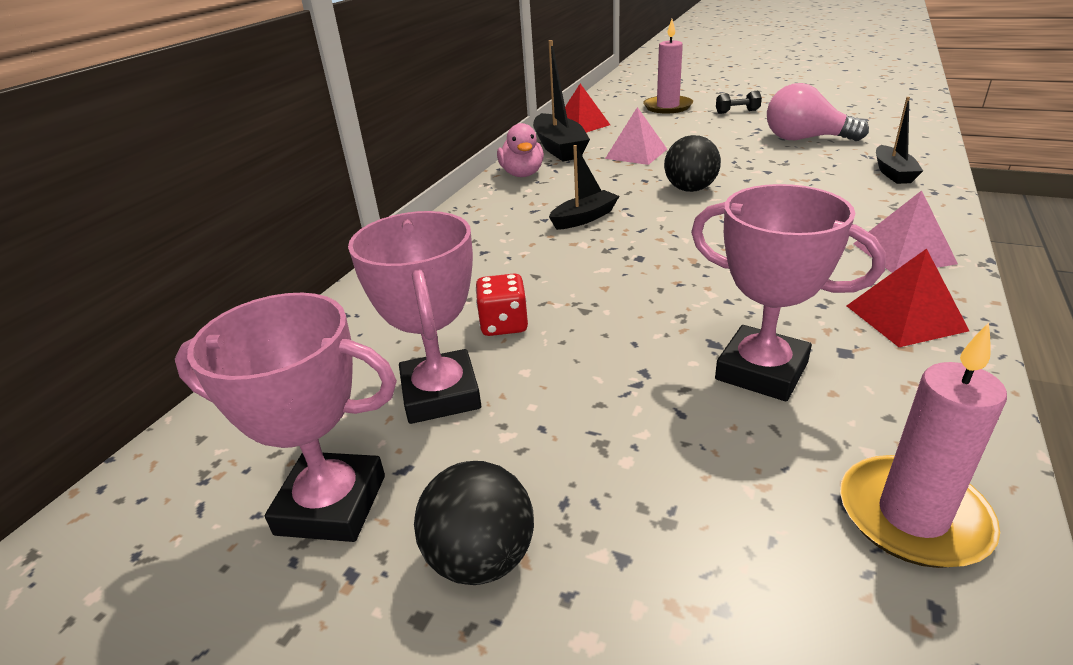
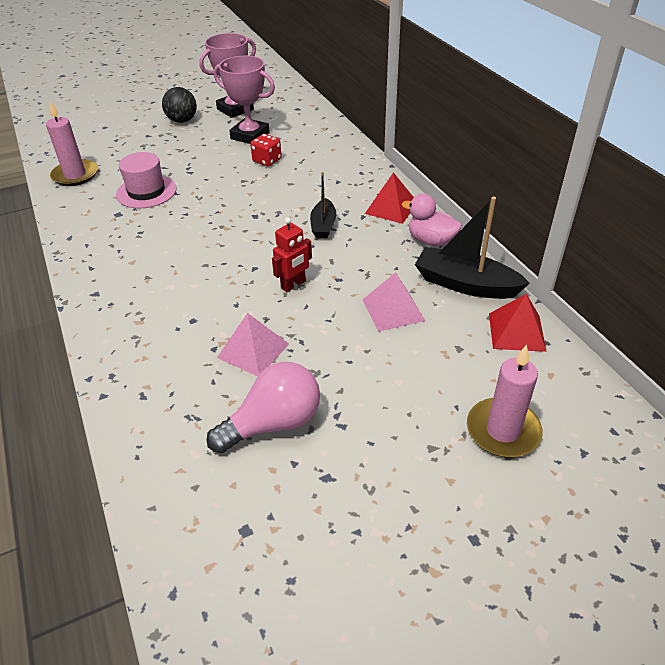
camera: 130 degrees right, 10 degrees up
(690, 189) = (293, 285): black ball -> red robot
(737, 112) = (409, 463): black dumbbell -> none
(761, 371) = (146, 192): pink trophy -> pink hat
(893, 173) = (155, 392): black boat -> none
(903, 253) = (113, 288): pink pyramid -> pink pyramid (253, 350)
(905, 318) = (98, 242): red pyramid -> red pyramid (391, 208)

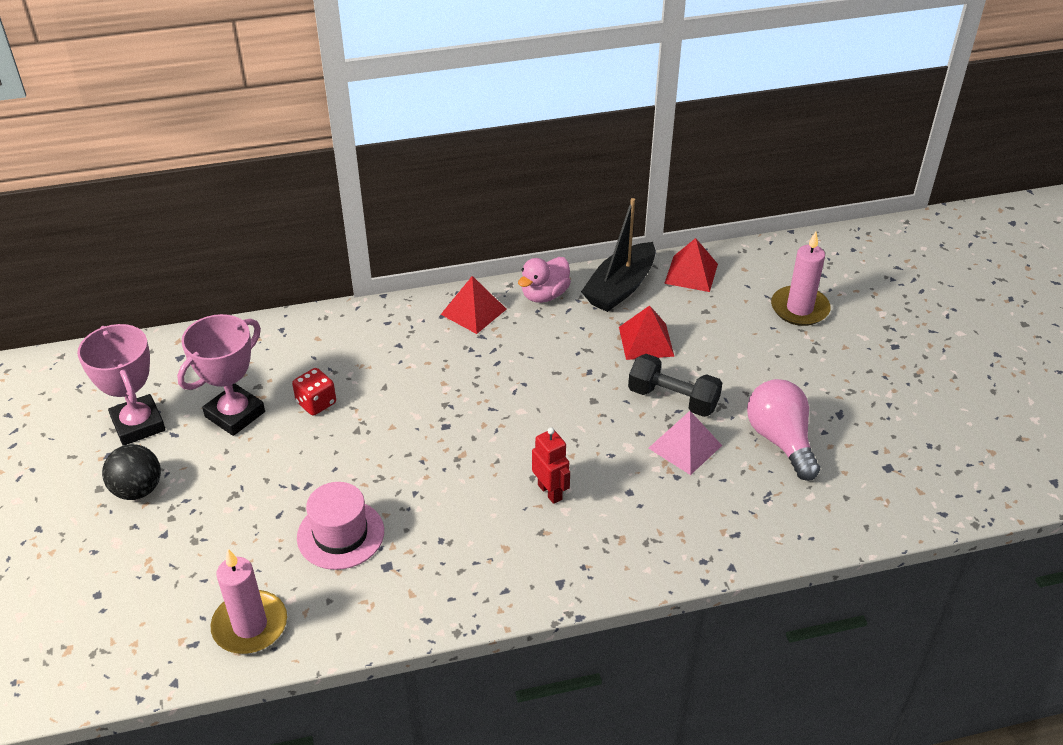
camera: 80 degrees left, 0 degrees up
(293, 285) = (590, 406): red robot -> red robot (550, 492)
(316, 336) = (673, 399): none -> black dumbbell
(323, 225) = (488, 369): black boat -> none
(393, 310) = (646, 341): pink pyramid -> red pyramid

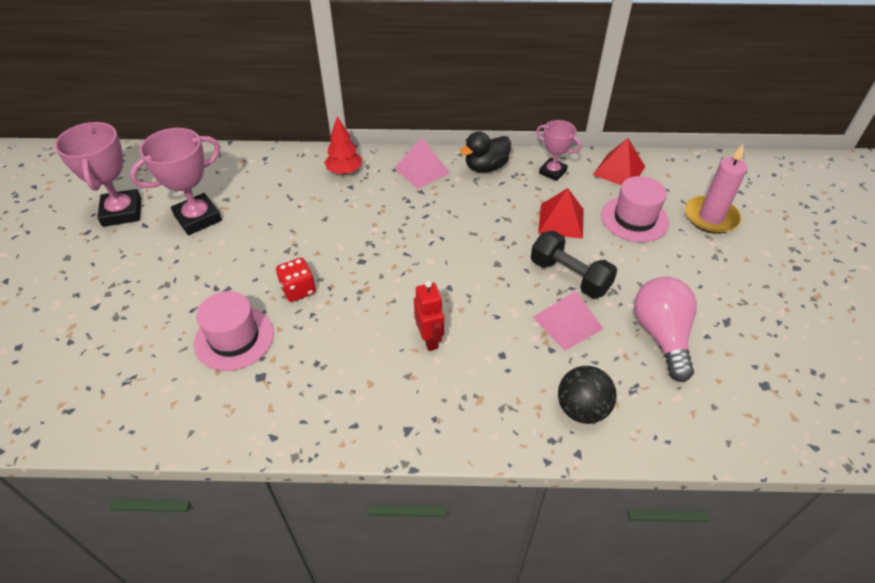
camera: 15 degrees right, 5 degrees up
(138, 490) = (94, 264): black ball -> black ball (582, 409)
(250, 625) = (122, 405): pink candle -> none
(316, 403) = (265, 221): red dice -> red dice (298, 290)
(384, 328) = (344, 171): none -> red tree
(473, 311) = (422, 170): red pyramid -> pink pyramid
(544, 295) = (486, 167): pink duck -> black duck
(620, 288) = (552, 172): black boat -> pink trophy
(722, 325) = (634, 219): none -> pink hat

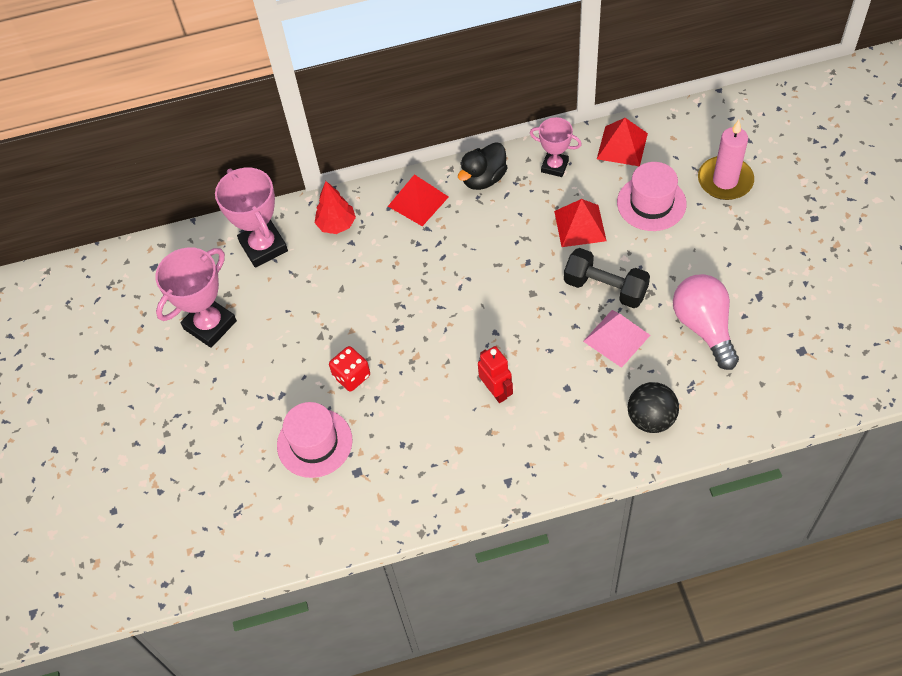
camera: 10 degrees left, 10 degrees up
(122, 212) = (126, 340): pink trophy -> pink trophy (263, 246)
(422, 170) = (418, 201): pink pyramid -> red pyramid

